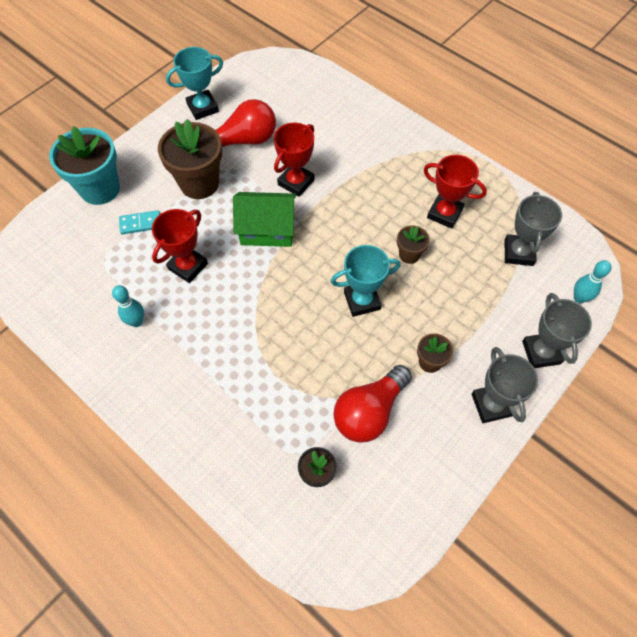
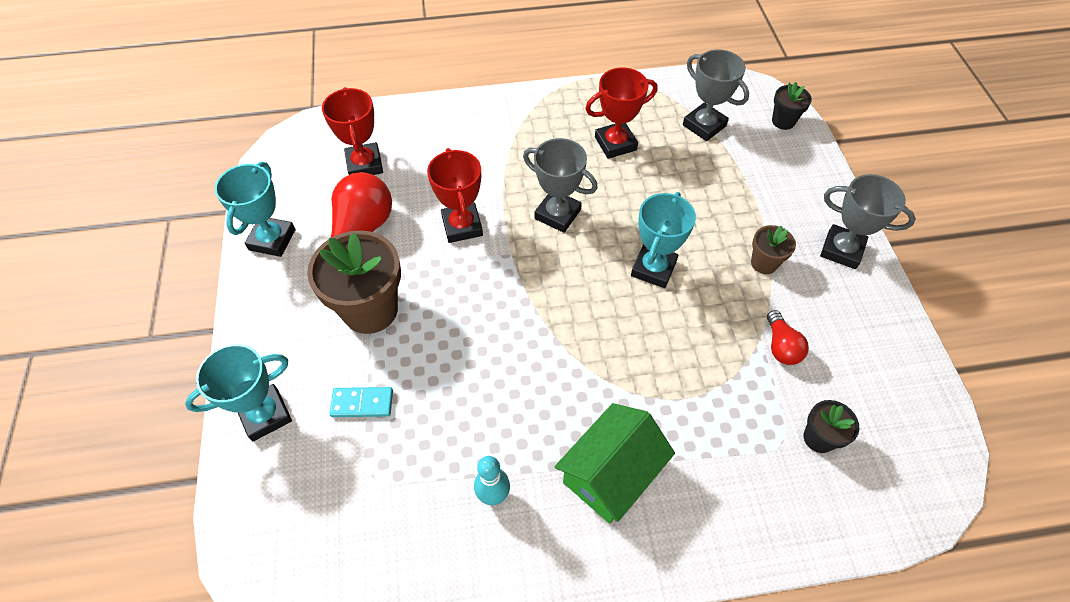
camera: 50 degrees left, 5 degrees down
(100, 189) = (265, 415): turquoise flower pot -> turquoise trophy
(140, 223) = (362, 403): turquoise domino -> turquoise domino turned 60 degrees clockwise
(188, 266) = (468, 393): red trophy -> red trophy (364, 164)
(267, 230) = (495, 289): green house -> green house (610, 474)
(369, 411) = (781, 346): red light bulb -> red light bulb, size x0.54
(409, 255) = (635, 199): brown flower pot -> none
(541, 352) = (815, 181): grey trophy -> grey trophy (557, 214)
(579, 298) = (783, 121): turquoise bowling pin -> black flower pot

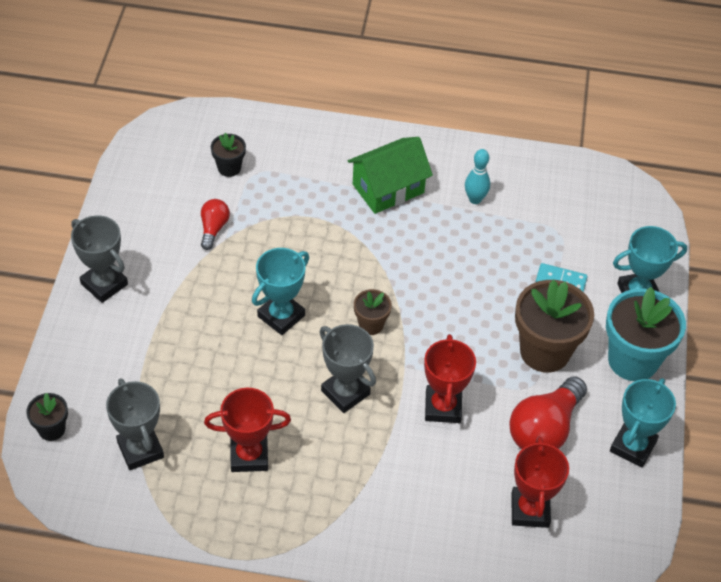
camera: 165 degrees left, 5 degrees down
(272, 327) = (633, 360): none -> turquoise flower pot
(764, 263) = (181, 293): brown flower pot -> brown flower pot (371, 324)

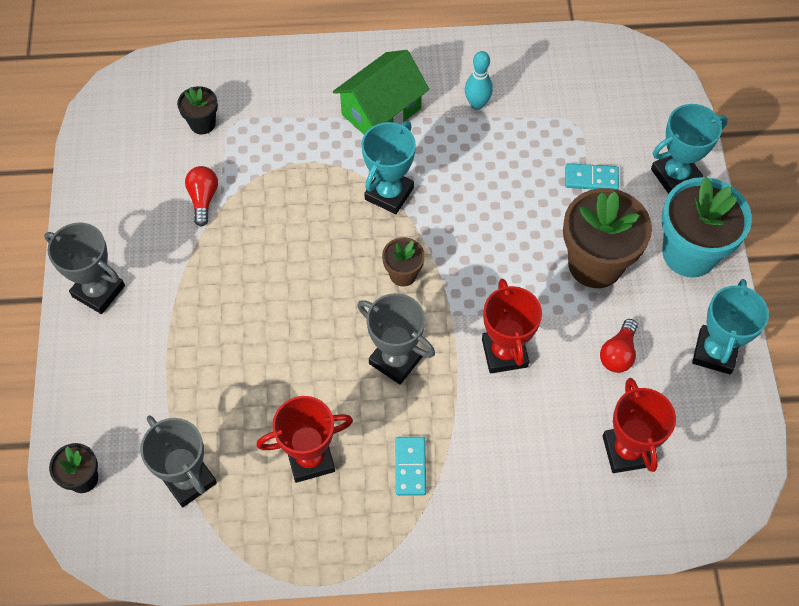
camera: 10 degrees left, 10 degrees up
(281, 316) = (303, 286): turquoise trophy -> turquoise trophy (389, 193)
(334, 481) = (410, 467): none -> turquoise domino
(544, 429) = (618, 354): red light bulb -> red light bulb, size x0.54

